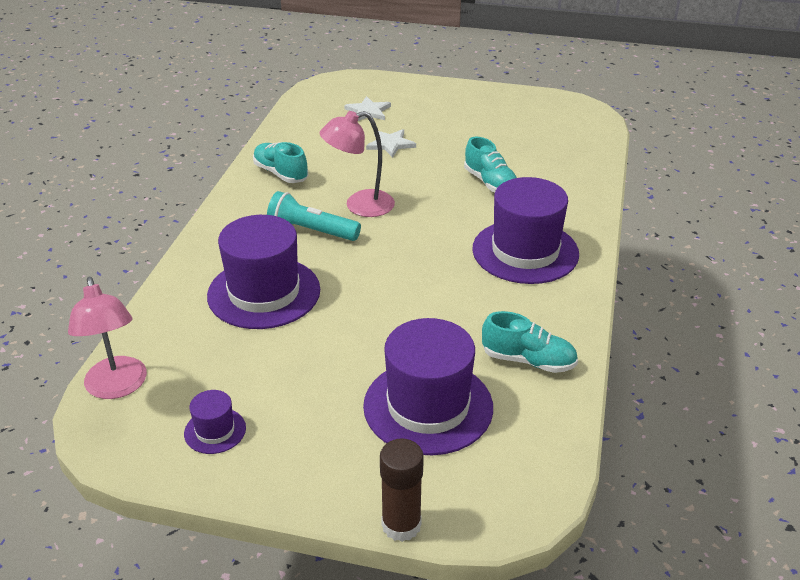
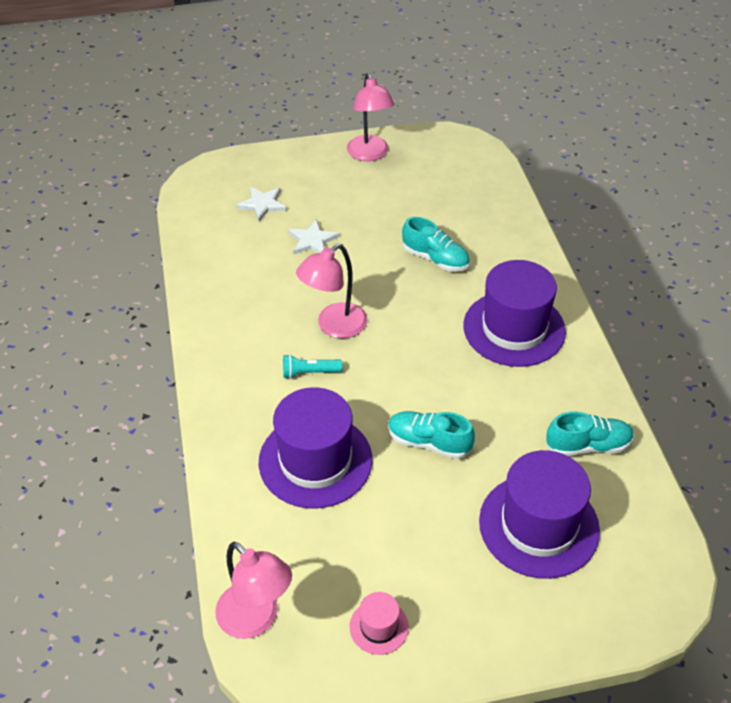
camera: 25 degrees left, 10 degrees up
(215, 431) = (379, 627): purple hat -> pink hat
(281, 173) = (230, 312): turquoise shoe -> turquoise shoe (429, 442)
(311, 231) = (309, 372): turquoise flashlight -> turquoise flashlight, size x0.63
(401, 525) = (592, 649): brown glue stick -> none
(489, 100) = (370, 154): none -> pink lamp

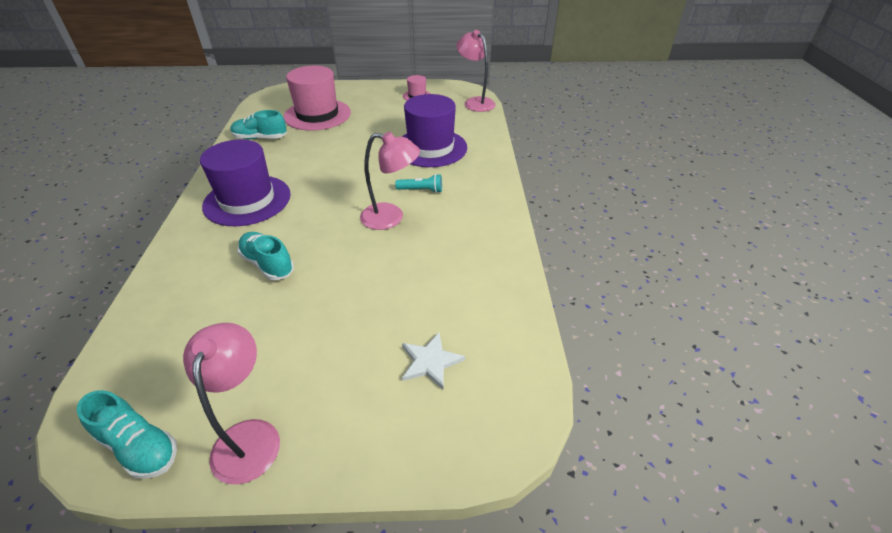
camera: 170 degrees left, 5 degrees down
(312, 240) = (383, 301): white star -> none
(334, 326) = (391, 218): pink lamp -> pink lamp turned 45 degrees clockwise
(429, 442) = (355, 148): turquoise shoe -> turquoise shoe (139, 446)
(538, 525) = (317, 115): purple hat -> pink hat

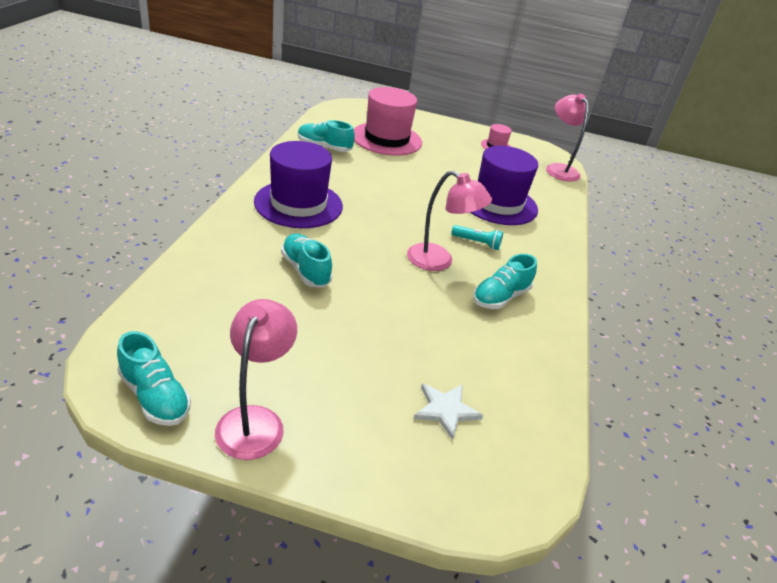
camera: 10 degrees right, 5 degrees down
(454, 235) = (500, 297): none -> turquoise shoe

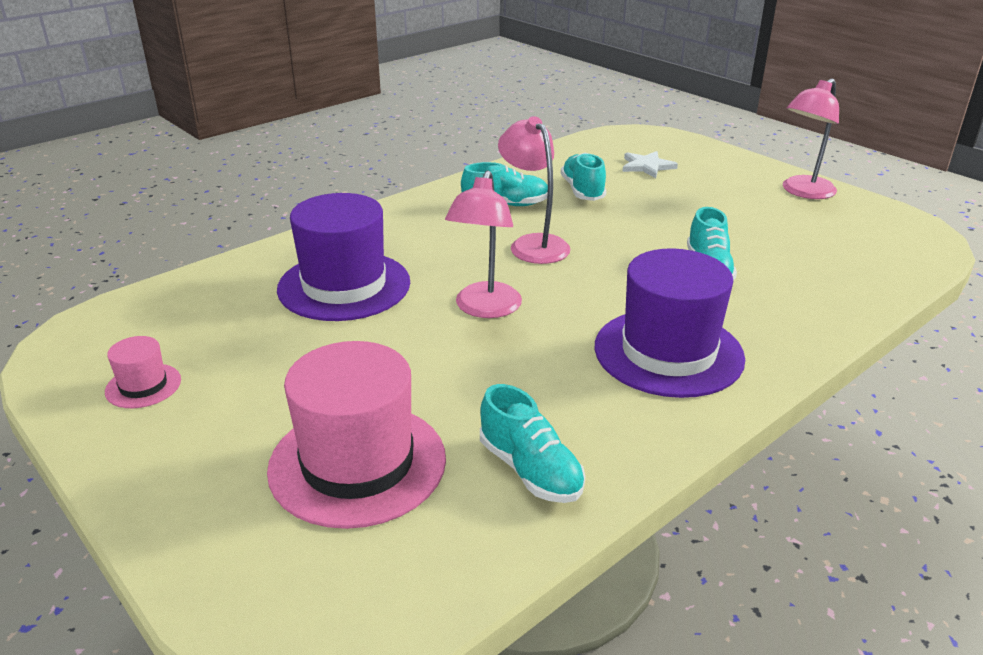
camera: 140 degrees left, 5 degrees down
(155, 396) = (885, 218): turquoise shoe -> turquoise shoe (582, 191)
(477, 243) = (457, 250): turquoise flashlight -> none
(558, 169) = (125, 313): pink lamp -> pink lamp (485, 309)

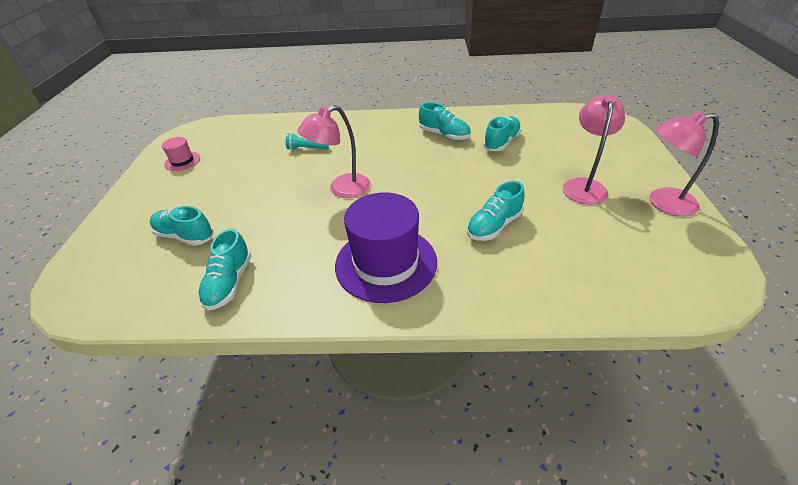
camera: 45 degrees right, 10 degrees up
(344, 286) = (307, 149): purple hat -> turquoise flashlight
(357, 463) = (185, 236): pink hat -> turquoise shoe
(533, 244) = (421, 164): pink lamp -> pink lamp (584, 185)
(647, 166) = (570, 141): white star -> none

